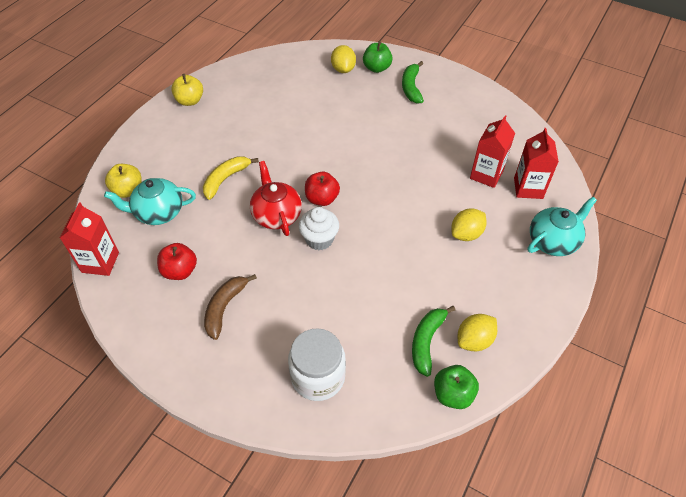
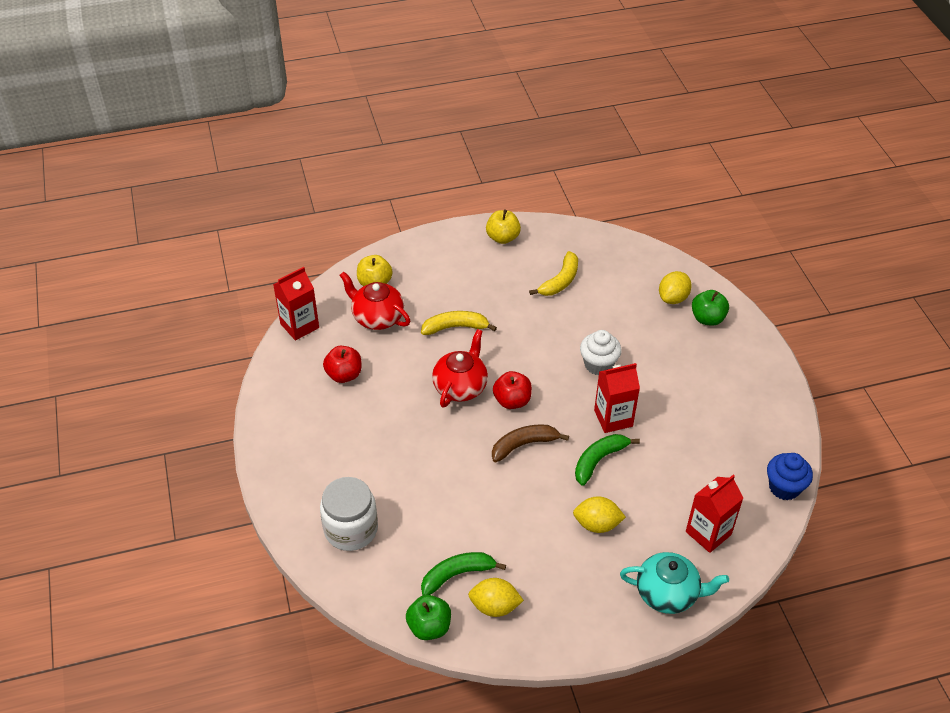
camera: 45 degrees right, 5 degrees down
(158, 212) = (377, 317): turquoise teapot -> red teapot
(225, 308) = (344, 427): brown banana -> brown banana (524, 445)
(262, 103) = (560, 281): none -> yellow banana
(319, 239) = (471, 432): white cupcake -> white cupcake (598, 364)
(411, 87) = (718, 360): green banana -> green banana (599, 460)
(486, 175) = (684, 491): red carton -> red carton (613, 418)
(531, 132) = (784, 487): none -> blue cupcake

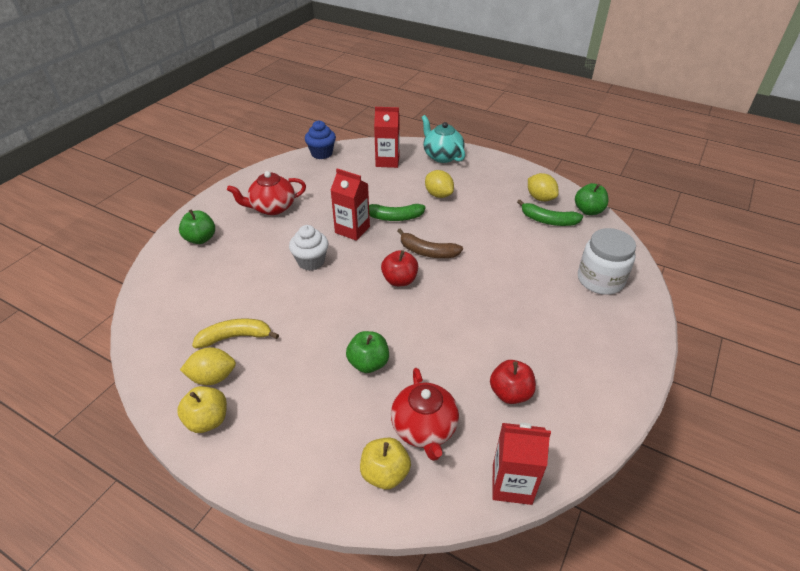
camera: 135 degrees left, 5 degrees down
(455, 327) = (368, 363): yellow banana -> green apple
(460, 387) = (423, 314): red teapot -> red teapot (272, 208)
(673, 298) = (193, 265): yellow lemon -> yellow lemon (213, 377)

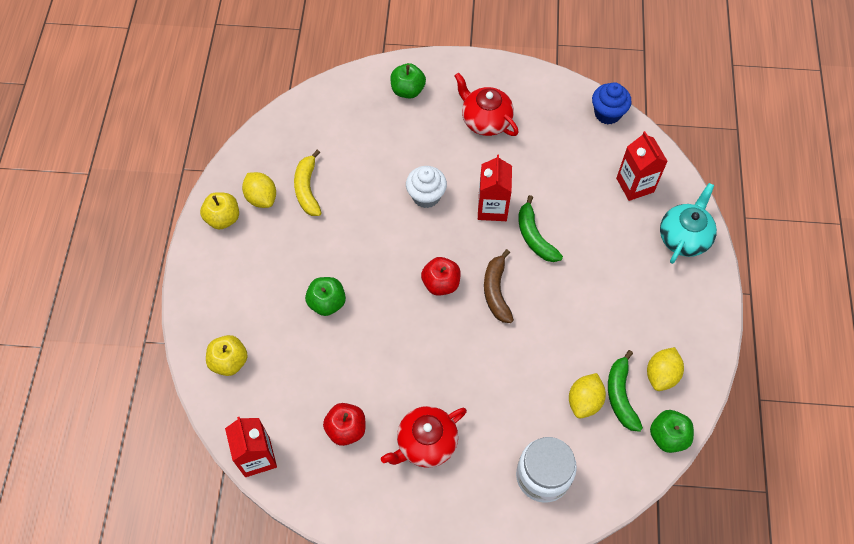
camera: 65 degrees right, 20 degrees up
(235, 337) = (307, 189): yellow banana -> yellow banana turned 150 degrees counterclockwise
(424, 428) = (280, 373): red teapot -> red teapot (426, 443)
(438, 195) = (601, 264): yellow lemon -> yellow lemon (584, 401)

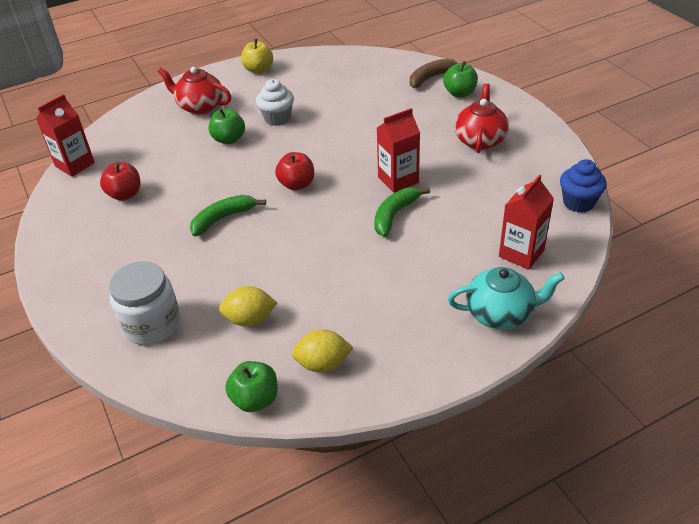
camera: 60 degrees right, 20 degrees down
(229, 361) = (145, 120): yellow apple -> none
(261, 198) = (291, 76): yellow lemon -> none
(307, 189) = (319, 90): yellow banana -> none
(426, 196) = (371, 142): white cupcake -> white cupcake (277, 118)
(426, 443) = (139, 240): red teapot -> red teapot (200, 106)
(496, 291) = (317, 217): brown banana -> brown banana (431, 78)
(621, 395) = (275, 343): green banana -> green banana (223, 219)

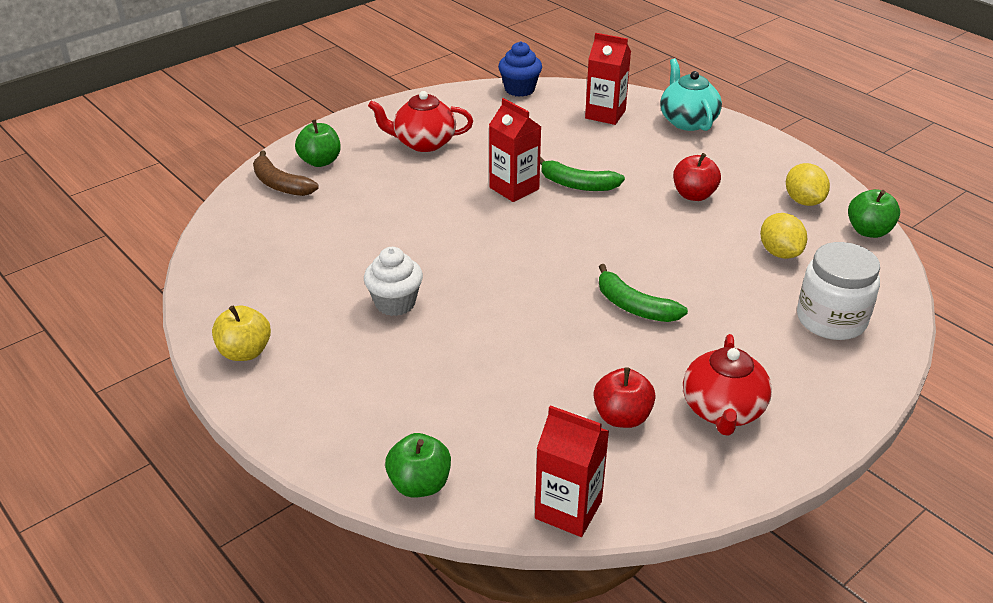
camera: 105 degrees left, 5 degrees down
(200, 106) = (368, 396): red teapot -> red teapot (722, 410)
(229, 139) = (458, 341): green apple -> green apple (419, 484)
(297, 184) = (545, 259): red apple -> red apple (694, 195)

